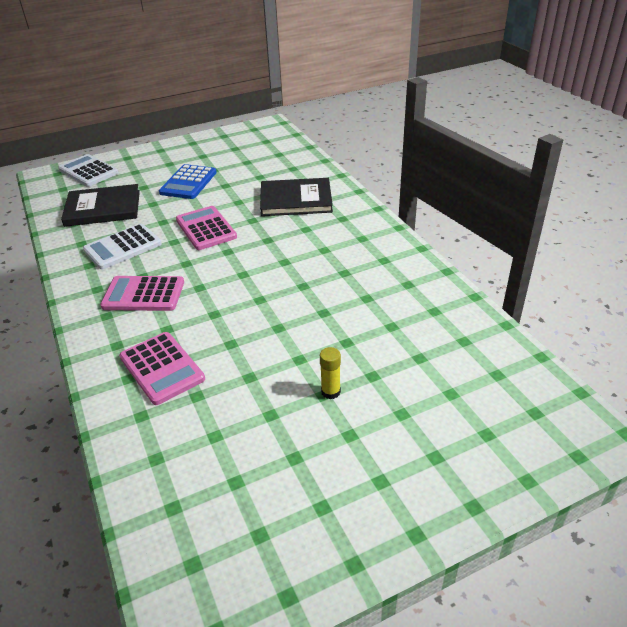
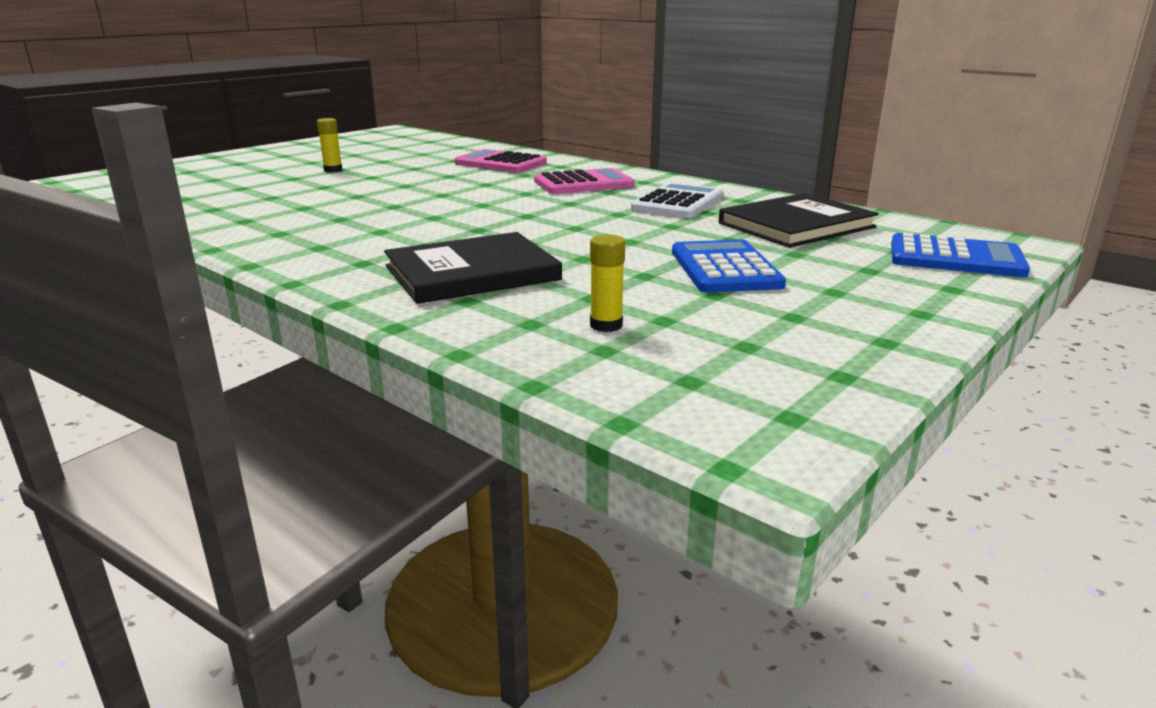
camera: 155 degrees right, 15 degrees down
(88, 171) = (955, 258): white calculator -> blue calculator
(206, 229) = (590, 227): pink calculator -> none
(268, 163) = (606, 325): none -> yellow glue stick

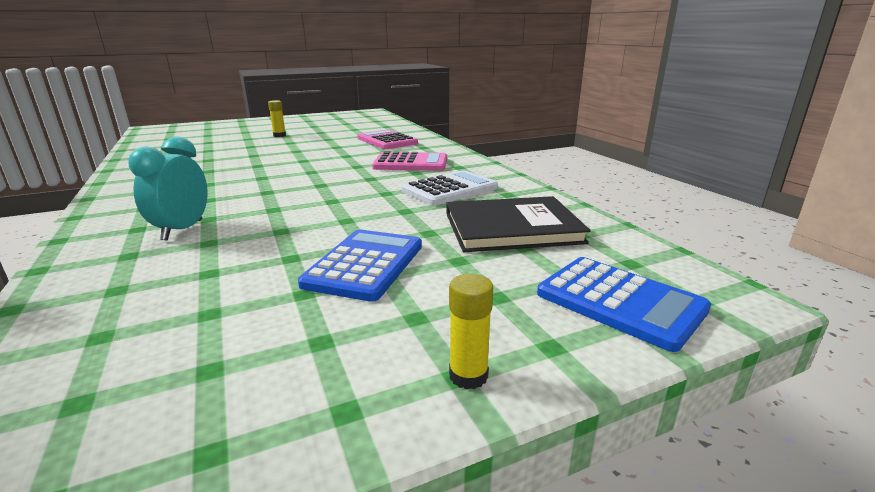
camera: 25 degrees right, 0 degrees up
(472, 273) = (183, 230): black book -> turquoise clock
(606, 325) = (156, 307): yellow glue stick -> yellow glue stick (468, 375)

